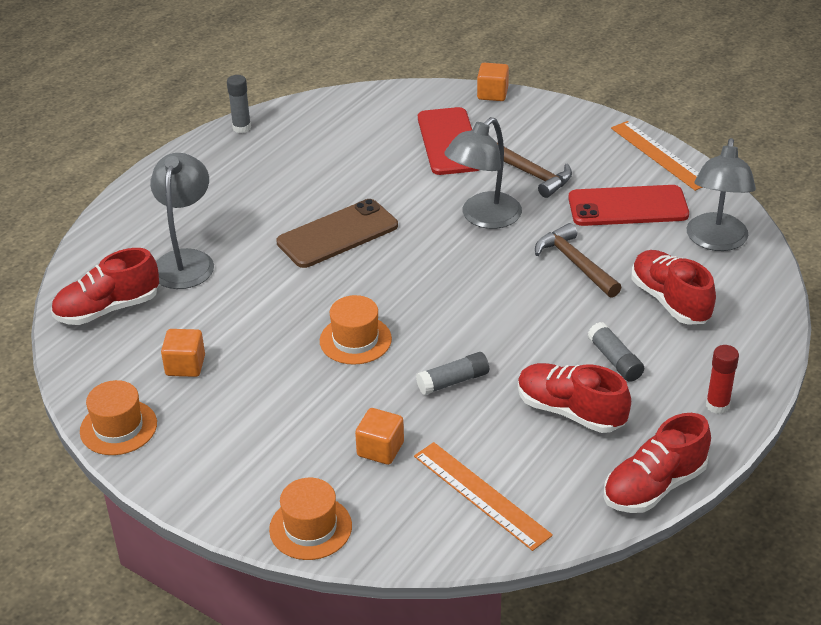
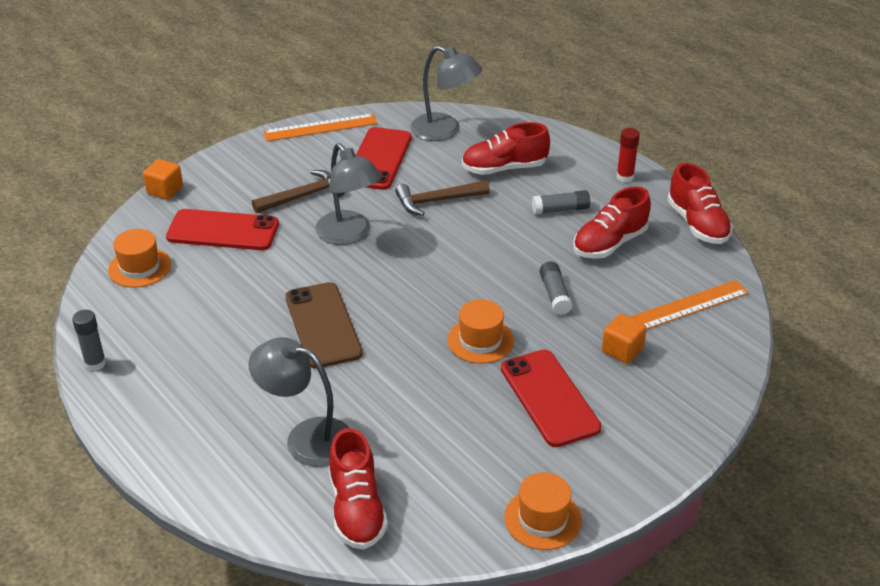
camera: 75 degrees left, 0 degrees up
(185, 365) = (471, 458): orange cube -> none
(285, 404) = (549, 398): none -> red phone
(310, 528) = (702, 406): orange hat -> orange hat (140, 267)

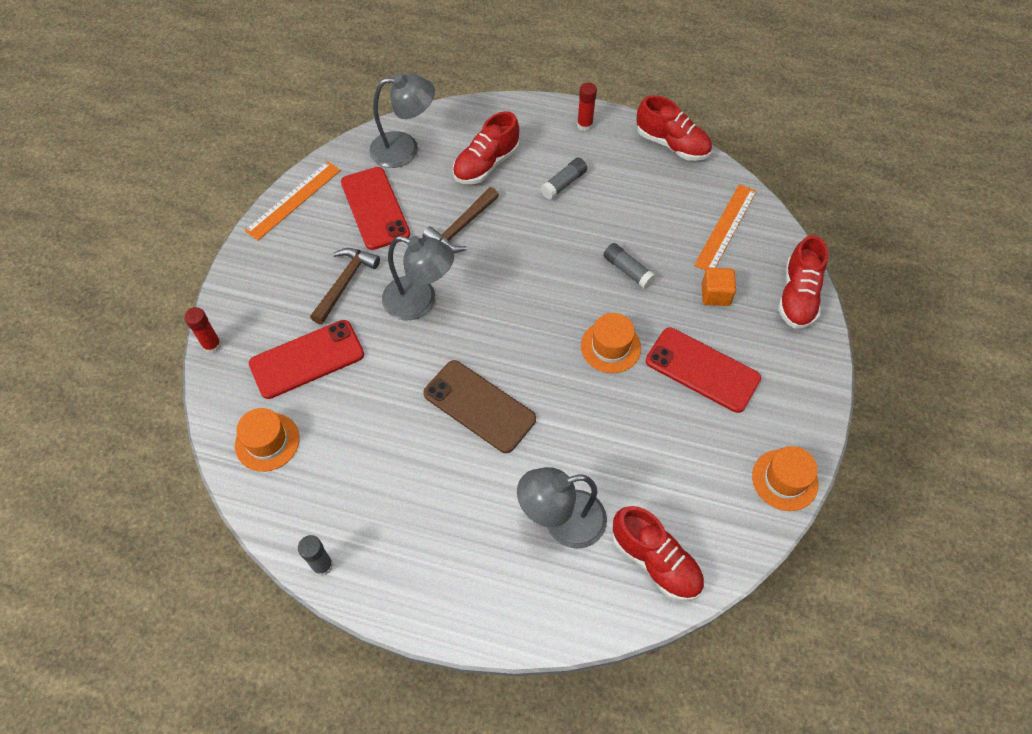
camera: 35 degrees left, 20 degrees up
(165, 190) = (212, 345): orange cube -> red glue stick
(609, 243) = (626, 198): red shoe -> red shoe (797, 296)

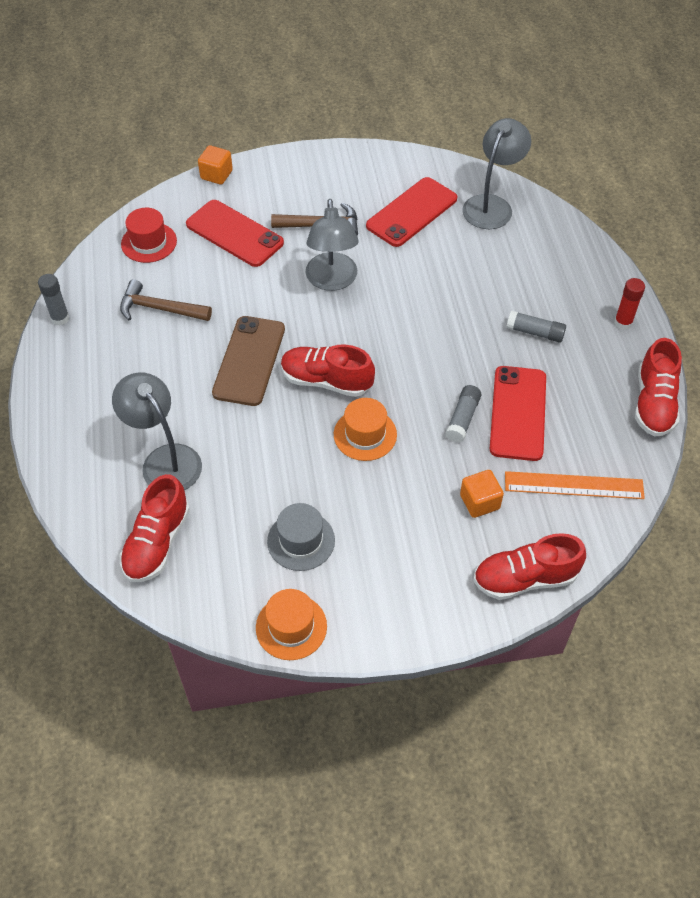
camera: 65 degrees right, 5 degrees down
(212, 345) = (216, 175): red glue stick -> orange cube
(267, 442) = (149, 242): orange hat -> red hat
(293, 200) = (385, 159): orange ruler -> none
(405, 149) = (492, 205): grey lamp -> grey lamp turned 120 degrees counterclockwise
(461, 227) = (430, 277): brown hammer -> brown hammer (160, 309)
(486, 164) = (516, 267): red shoe -> red shoe (326, 381)
(701, 439) = (301, 541): none -> grey hat
(702, 370) = (381, 518): red phone -> red phone (518, 413)

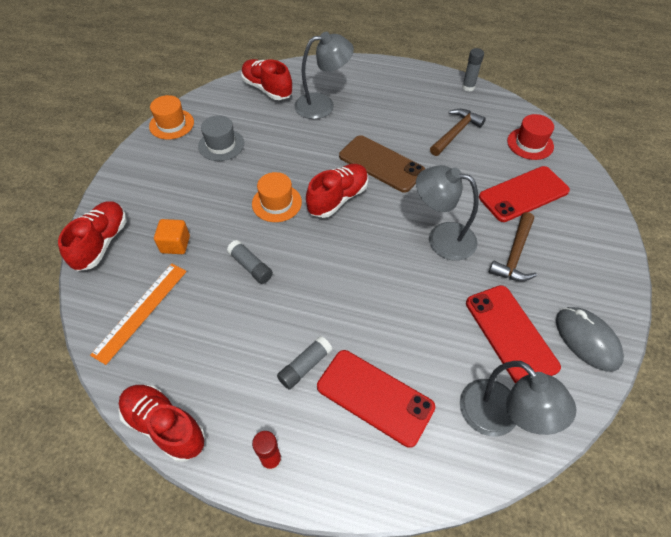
camera: 115 degrees right, 0 degrees up
(216, 175) = (606, 204): orange cube -> none
(387, 168) = (587, 340): none -> grey mouse
(518, 413) = (230, 307): red phone -> red phone (375, 397)

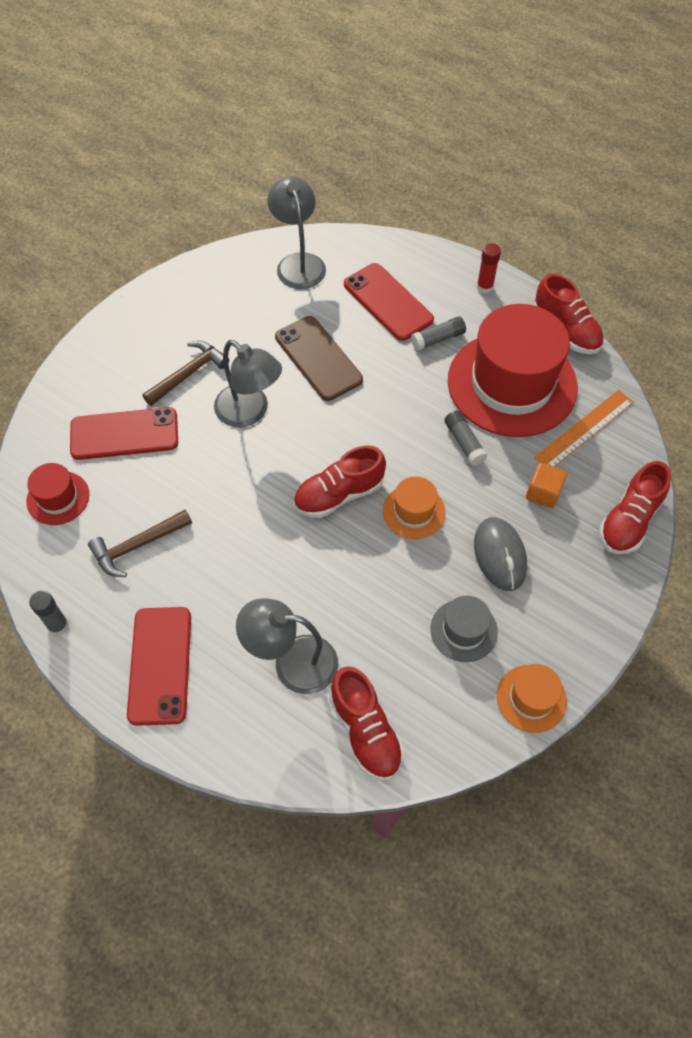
camera: 160 degrees left, 5 degrees up
(217, 338) = (512, 384): none -> red hat
(381, 164) = (262, 528): brown phone -> brown phone (318, 358)
(510, 334) = (246, 311): red phone -> red phone (160, 665)
(587, 340) = (185, 289): grey mouse -> grey mouse (499, 555)

